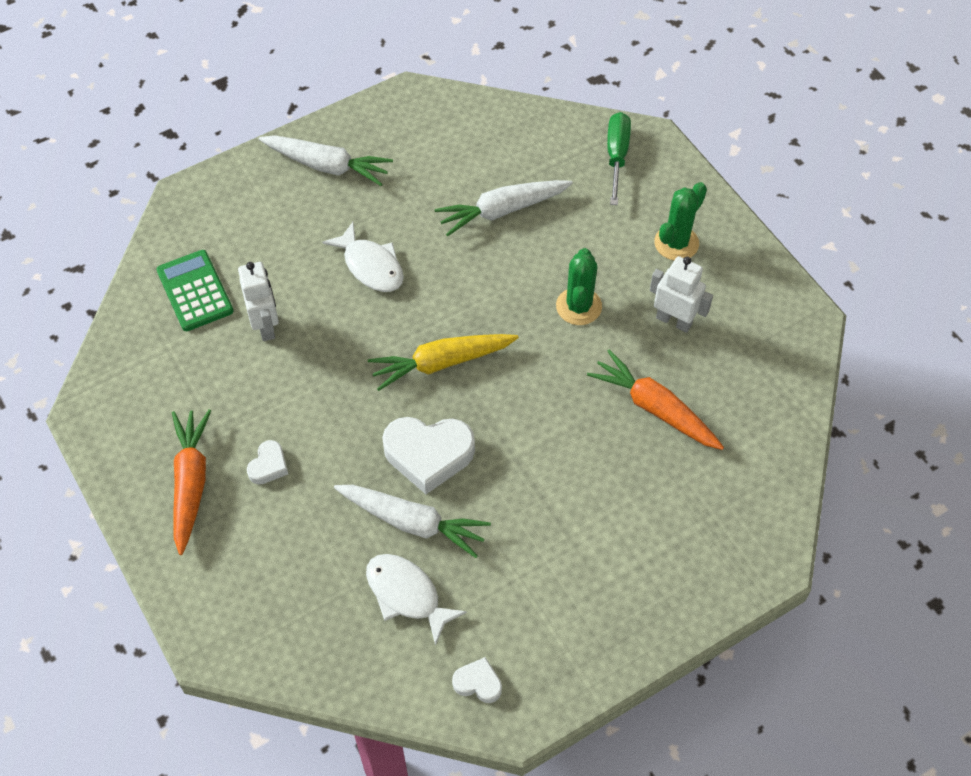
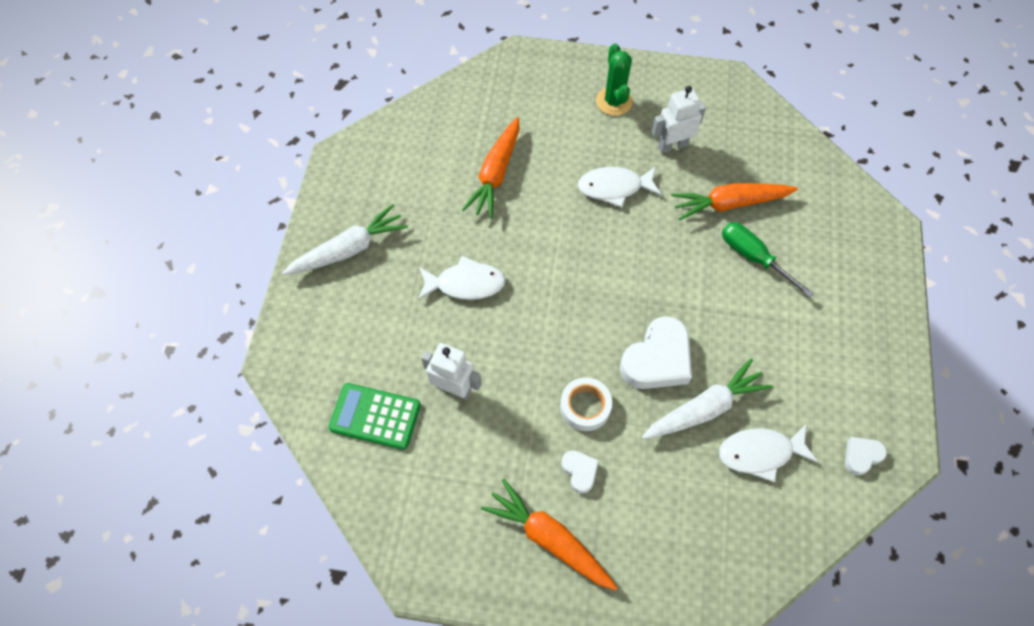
camera: 50 degrees left, 5 degrees up
(333, 430) = (585, 406): none -> white tape
(441, 363) = (588, 298): yellow carrot -> none
(502, 211) = (495, 174): white carrot -> orange carrot
(579, 306) = (614, 187): green cactus -> white fish
(616, 156) = (515, 82): green screwdriver -> green screwdriver (753, 257)

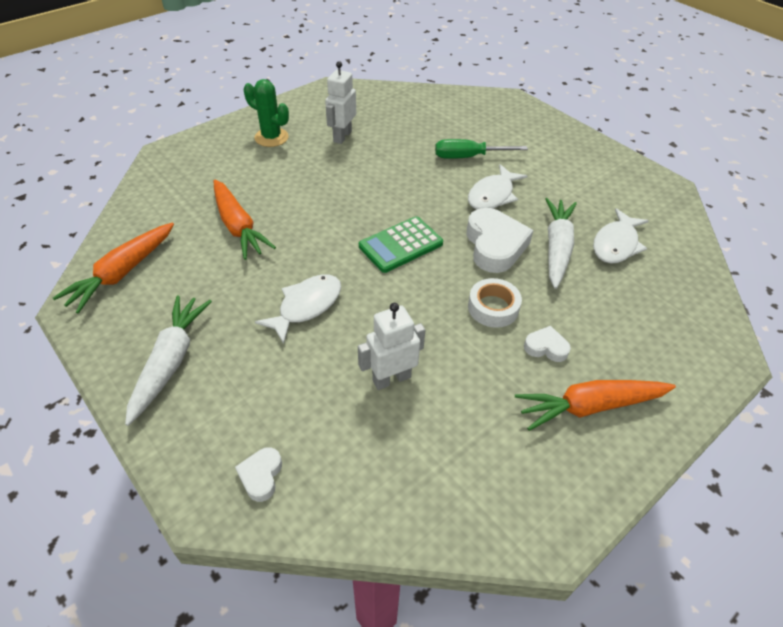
camera: 50 degrees left, 15 degrees down
(375, 416) = (356, 457): green calculator -> green calculator (401, 245)
(614, 187) = (336, 179): white fish -> white fish (492, 195)
(729, 204) = (417, 142): orange carrot -> orange carrot (122, 273)
(861, 456) = (657, 204): white heart -> white heart (261, 476)

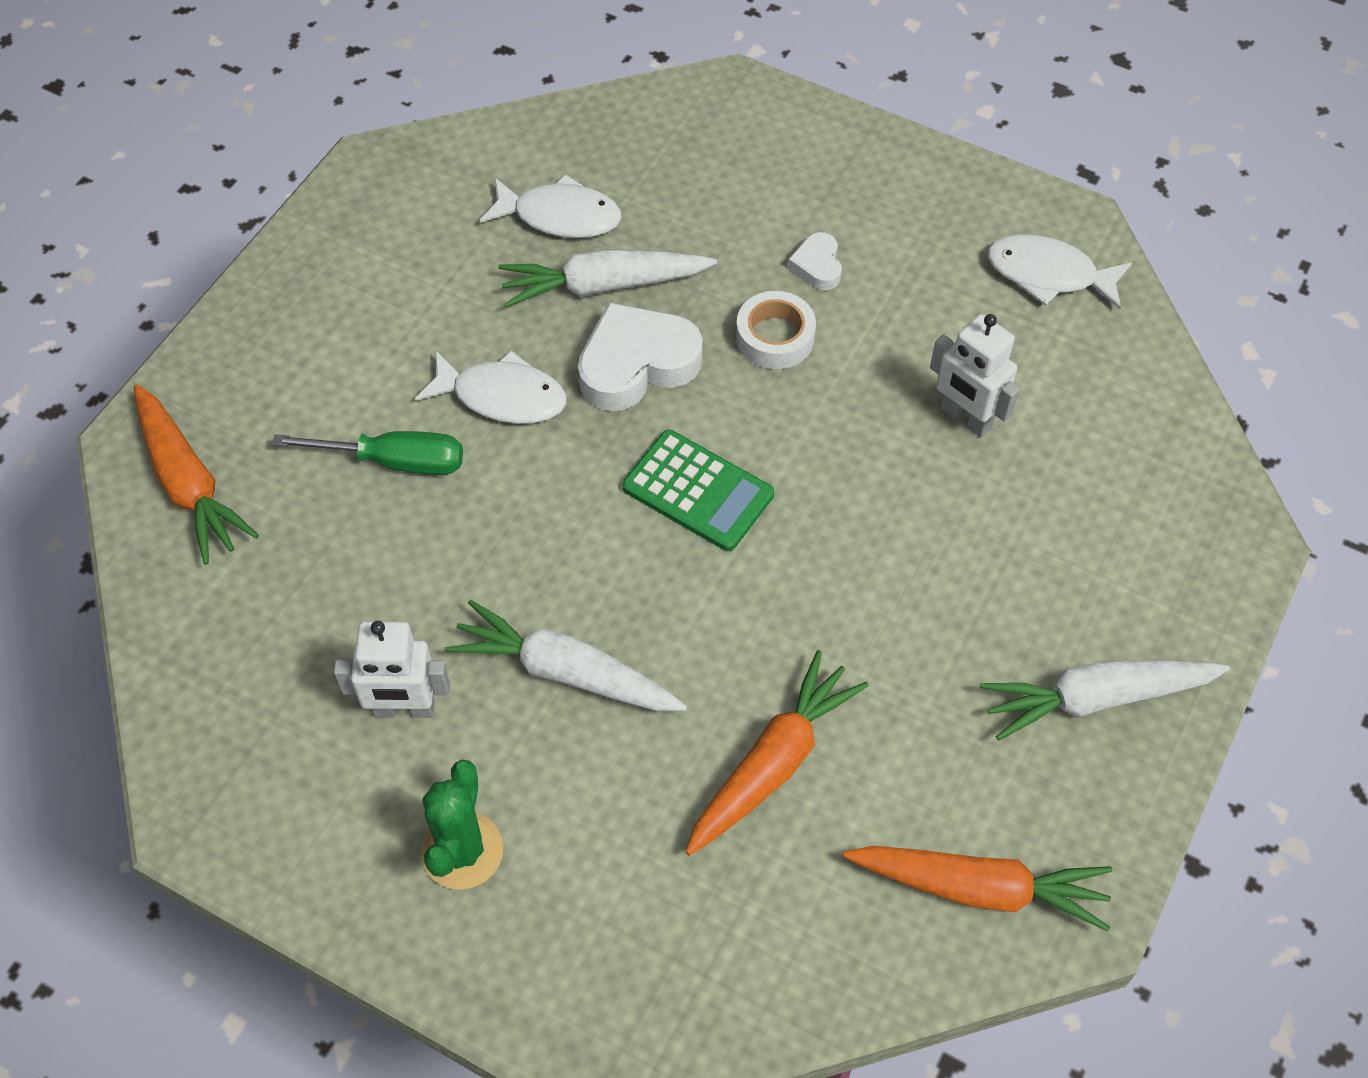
camera: 110 degrees left, 10 degrees up
(261, 476) = (1180, 502): white heart -> none
(306, 306) = (898, 570): white fish -> white fish (1048, 274)
(328, 179) = (566, 672): none -> white carrot
(468, 157) = (394, 461): green screwdriver -> green screwdriver turned 60 degrees counterclockwise
(590, 406) = (888, 209): orange carrot -> orange carrot (188, 483)

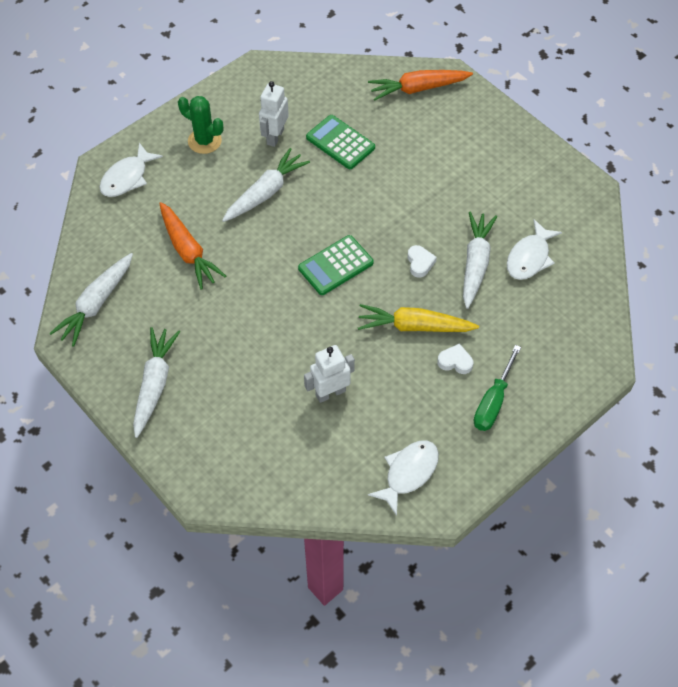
camera: 110 degrees right, 0 degrees up
(384, 578) = (340, 143): none -> green calculator
(394, 461) = (400, 159): green screwdriver -> green screwdriver (493, 401)
(502, 396) = (421, 206): white fish -> white fish (127, 177)
(636, 364) = (420, 263): white heart -> white heart, size x0.50
(775, 337) = (414, 326): white tape -> yellow carrot
(979, 888) = (96, 304): orange carrot -> white carrot

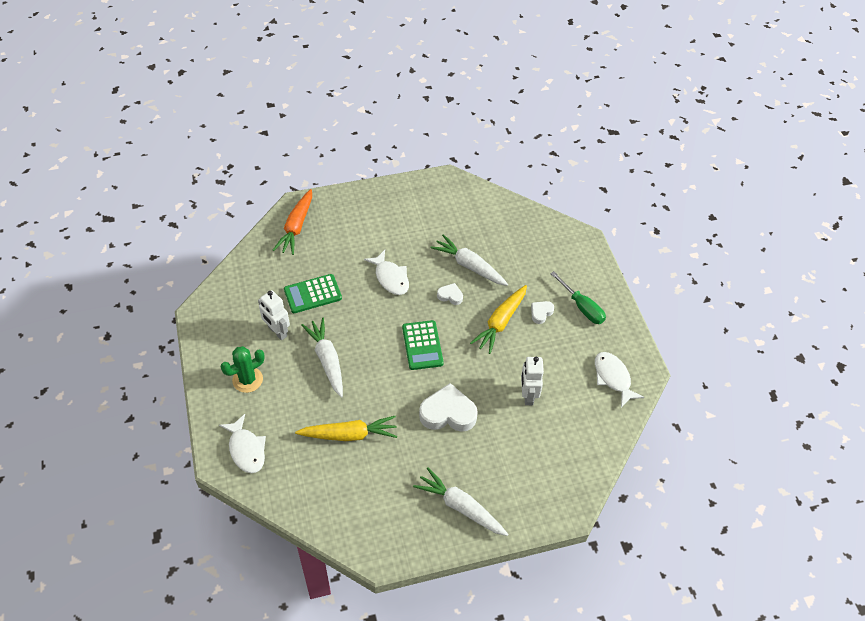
camera: 65 degrees left, 5 degrees down
(96, 304) = (360, 520): white carrot -> none
(188, 251) = (349, 434): orange carrot -> yellow carrot
(262, 326) = (448, 413): none -> white heart
(529, 257) = (482, 235): white fish -> white fish (390, 278)

